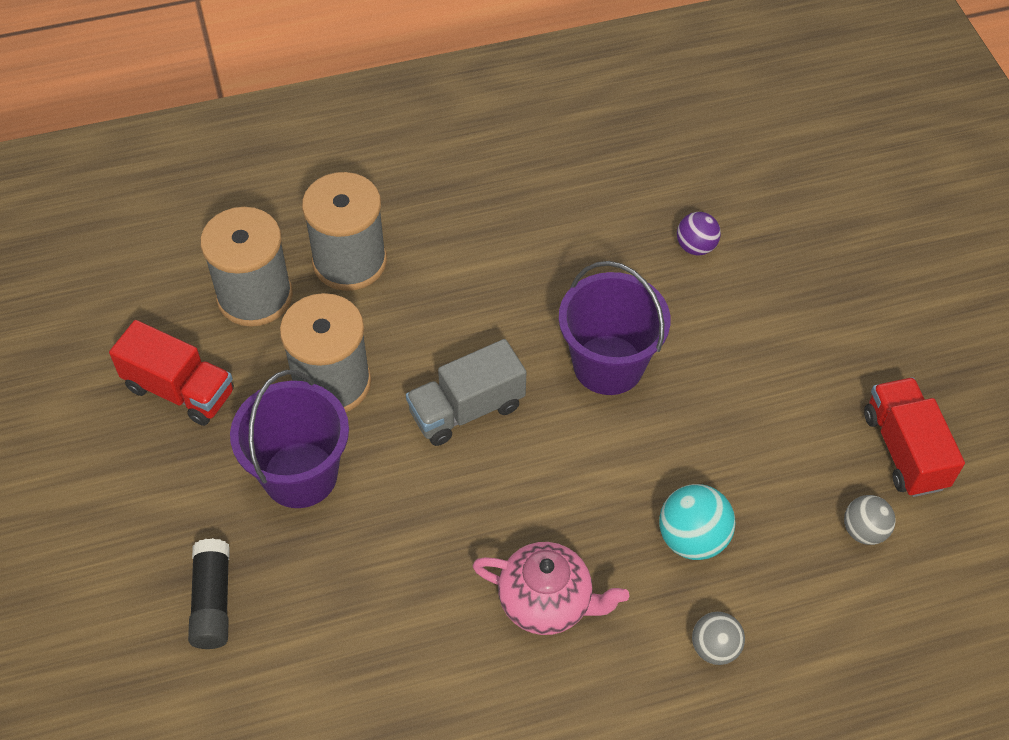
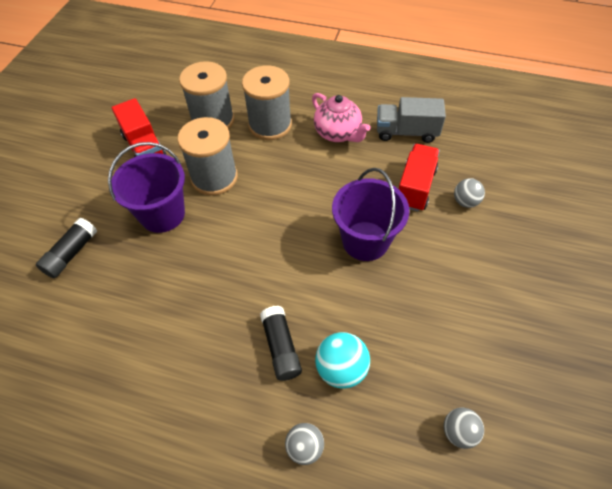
camera: 35 degrees right, 0 degrees up
(466, 409) = (269, 225): grey truck -> grey truck (406, 132)
(547, 602) = (229, 355): pink teapot -> pink teapot (338, 133)
(603, 555) = (281, 347): none -> black glue stick
(695, 247) = (465, 202): purple ball -> grey ball
(904, 450) = (524, 394): red truck -> red truck (415, 187)

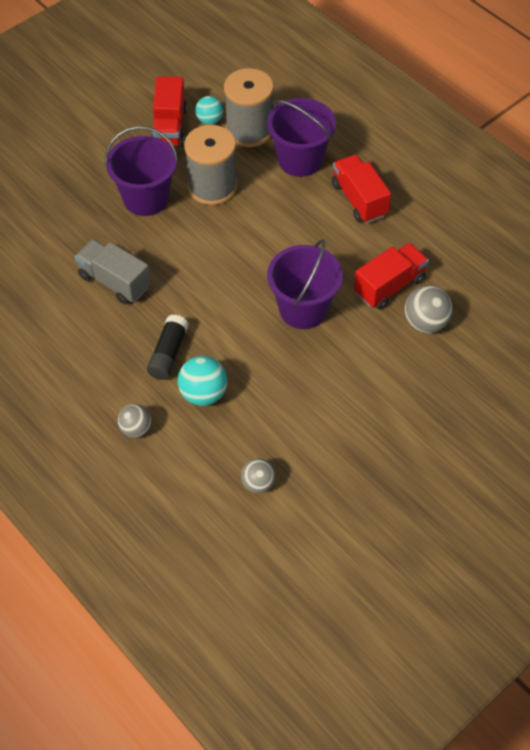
camera: 30 degrees right, 0 degrees up
(71, 253) = (53, 196): black glue stick -> none
(175, 127) = (209, 120): none -> turquoise ball
(270, 125) = (300, 160): grey spool -> purple bucket
(338, 133) = (359, 200): pink teapot -> red truck
(406, 132) = (428, 231): grey truck -> grey truck (114, 282)
(465, 202) = (425, 323): grey ball -> grey ball, size x1.50

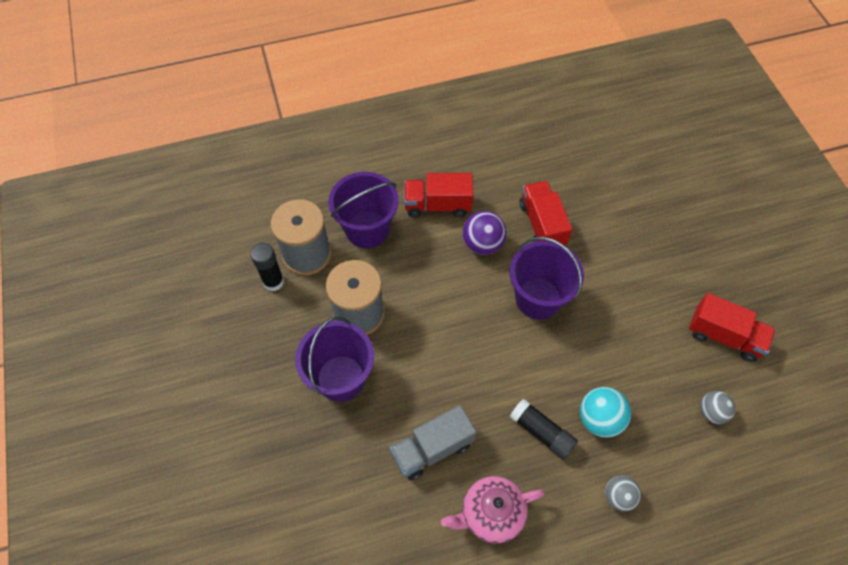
camera: 65 degrees left, 5 degrees up
(77, 341) = (490, 514): none -> pink teapot
(169, 127) = (260, 320): red truck -> red truck (724, 336)
(209, 120) = (273, 282): turquoise ball -> black glue stick
(337, 247) = (482, 244): none -> purple ball
(425, 323) = (590, 216): grey ball -> none

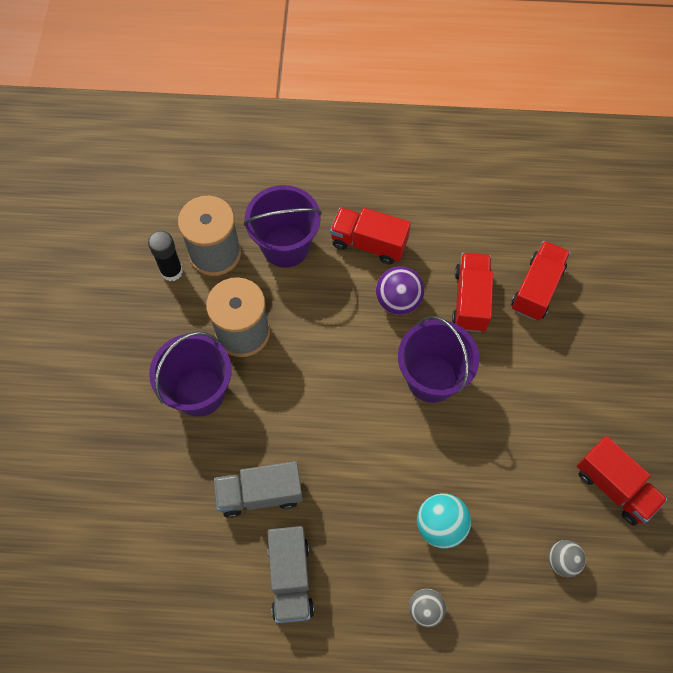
camera: 20 degrees right, 5 degrees up
(490, 514) = (290, 578): pink teapot -> grey truck
(541, 432) = (375, 517): black glue stick -> none
(591, 199) = (537, 289): none -> red truck

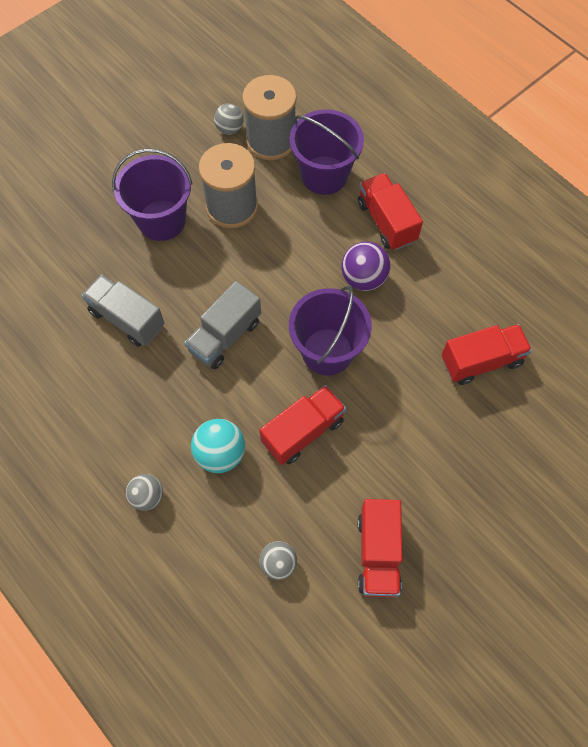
camera: 45 degrees right, 0 degrees up
(171, 271) = (229, 129): black glue stick -> grey ball
(290, 578) = (86, 389): grey truck -> grey truck (225, 336)
(470, 300) = (419, 324): red truck -> red truck (303, 431)

